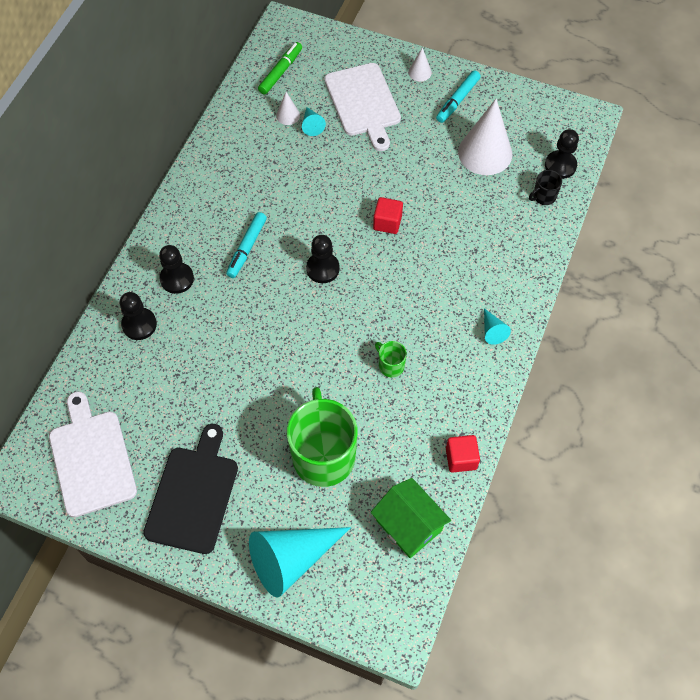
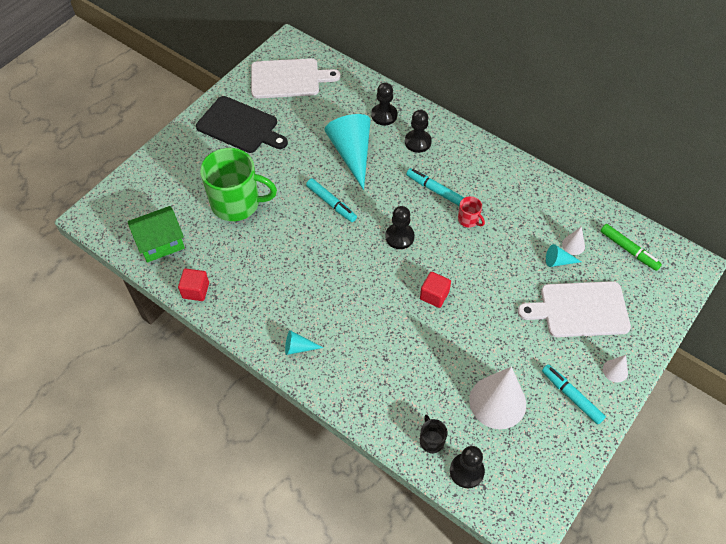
camera: 105 degrees right, 5 degrees down
(280, 209) = (468, 220): none -> red mug
(291, 559) = (170, 170): turquoise cone -> turquoise cone (352, 153)
(294, 349) = (331, 203): none -> turquoise marker
(390, 365) = (293, 263): green mug -> none

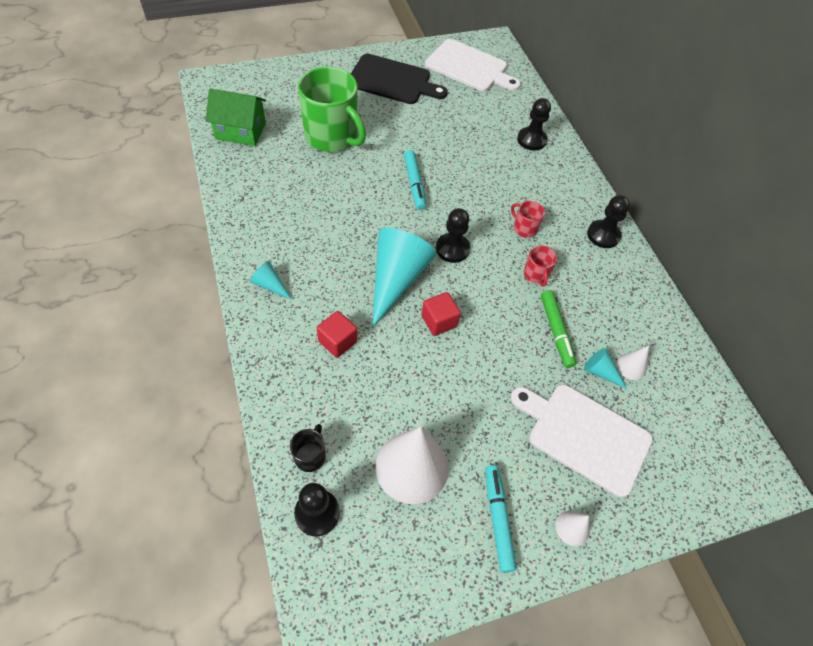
camera: 30 degrees right, 0 degrees up
(196, 290) = (231, 184): red cube -> red cube (337, 341)
(240, 126) = (392, 81): black cutting board -> black cutting board turned 45 degrees counterclockwise
(352, 153) = (472, 154): turquoise cone -> turquoise cone (397, 279)
(418, 142) = (544, 179): black pawn -> black pawn (603, 235)
(434, 190) = (524, 228): turquoise marker -> red mug
(628, 250) = (694, 411): green marker -> green marker (556, 331)

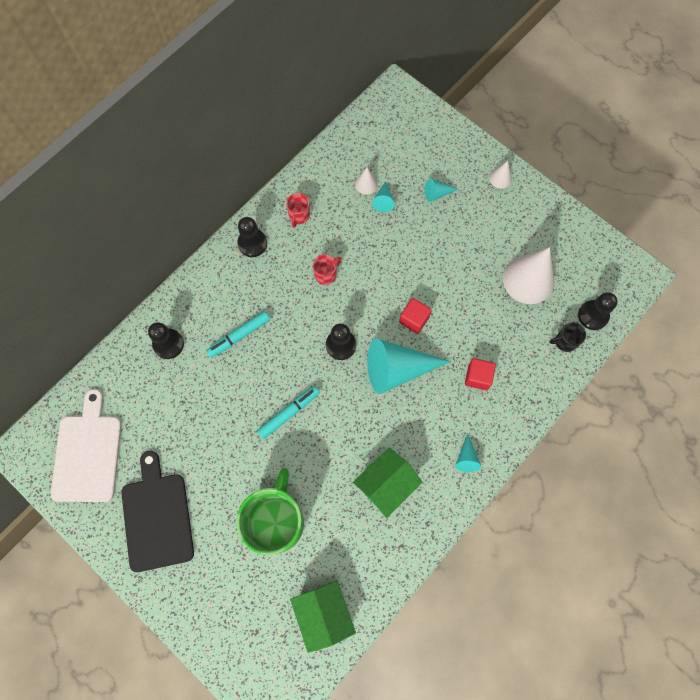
camera: 115 degrees left, 15 degrees up
(299, 215) = (386, 484): none -> green house
(498, 519) = (524, 218): turquoise marker -> turquoise marker (239, 336)
(524, 228) = (283, 303): red mug -> red mug (299, 215)
(556, 331) = (369, 240): green marker -> none
(584, 435) = (437, 193): white cutting board -> turquoise cone

